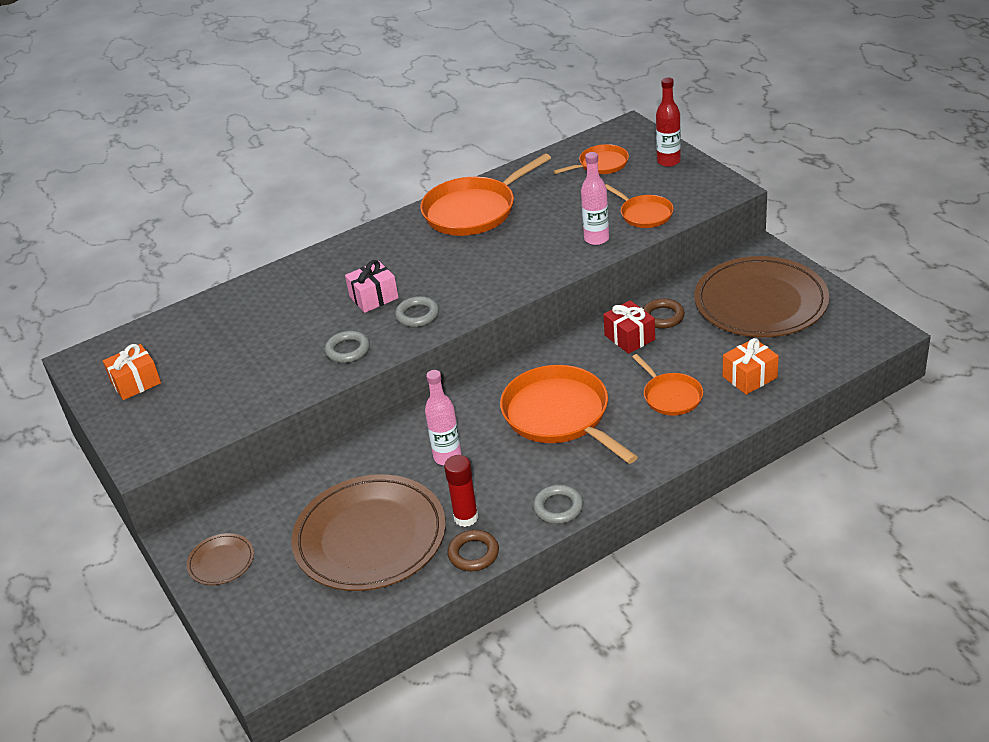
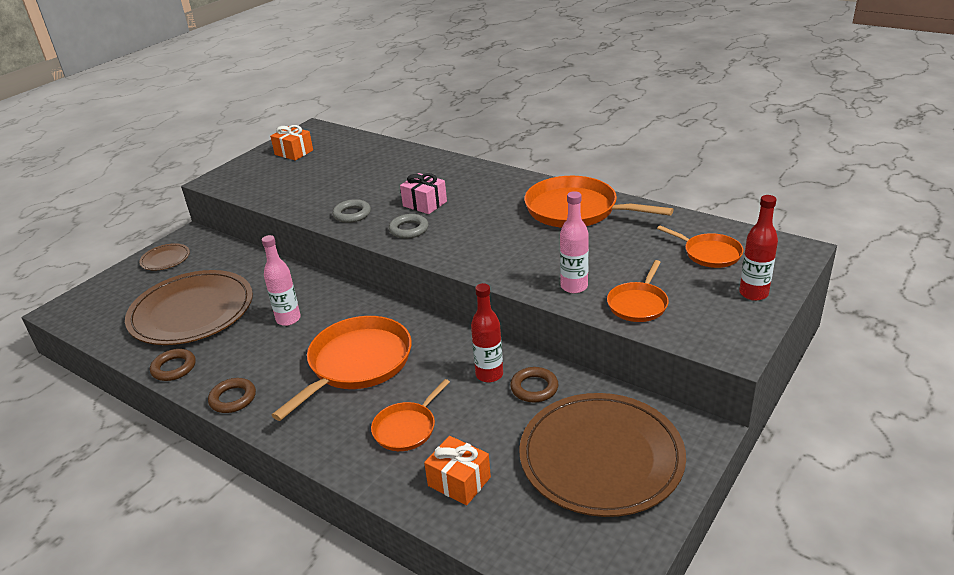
camera: 65 degrees right, 5 degrees down
(466, 517) = (216, 351): red glue stick -> none
(558, 507) = (233, 398): grey ring -> brown ring
(629, 337) = (489, 374): red gift -> red bottle

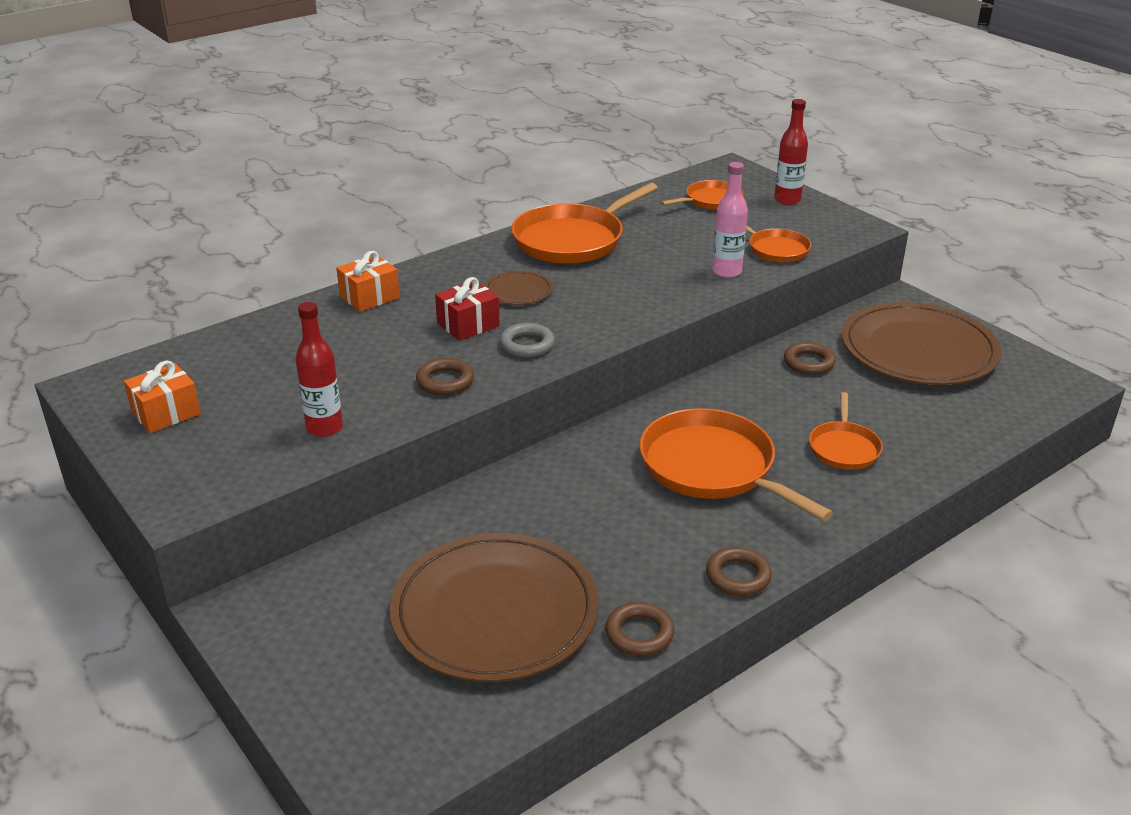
camera: 75 degrees left, 0 degrees up
(165, 259) = (291, 644): brown plate -> brown plate (518, 291)
(288, 319) = (580, 514): pink bottle -> none
(352, 214) = (445, 381): grey ring -> brown ring
(406, 428) = (844, 448): orange pan -> orange pan turned 45 degrees clockwise
(424, 204) = (468, 325): pink gift -> red gift
(459, 481) = (932, 428): orange gift -> orange gift (369, 297)
(489, 374) = (775, 383): red bottle -> red bottle (324, 428)

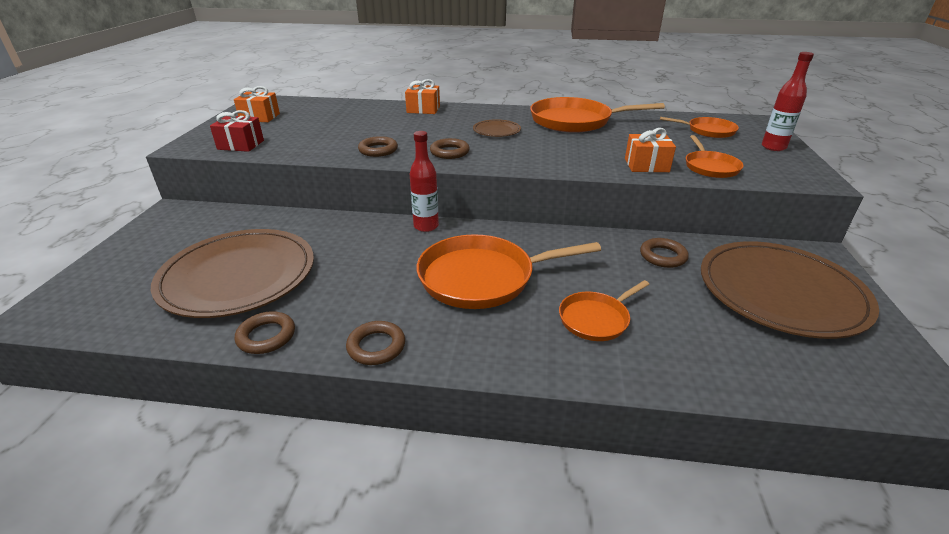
camera: 45 degrees right, 0 degrees up
(324, 428) = (292, 145): red bottle -> red bottle (426, 226)
(468, 325) = (441, 134): red gift -> red gift (241, 145)
(527, 345) = (449, 152): grey ring -> brown ring
(712, 467) = (482, 277): orange pan -> orange pan turned 105 degrees counterclockwise
(726, 271) = (646, 165): pink bottle -> orange gift

